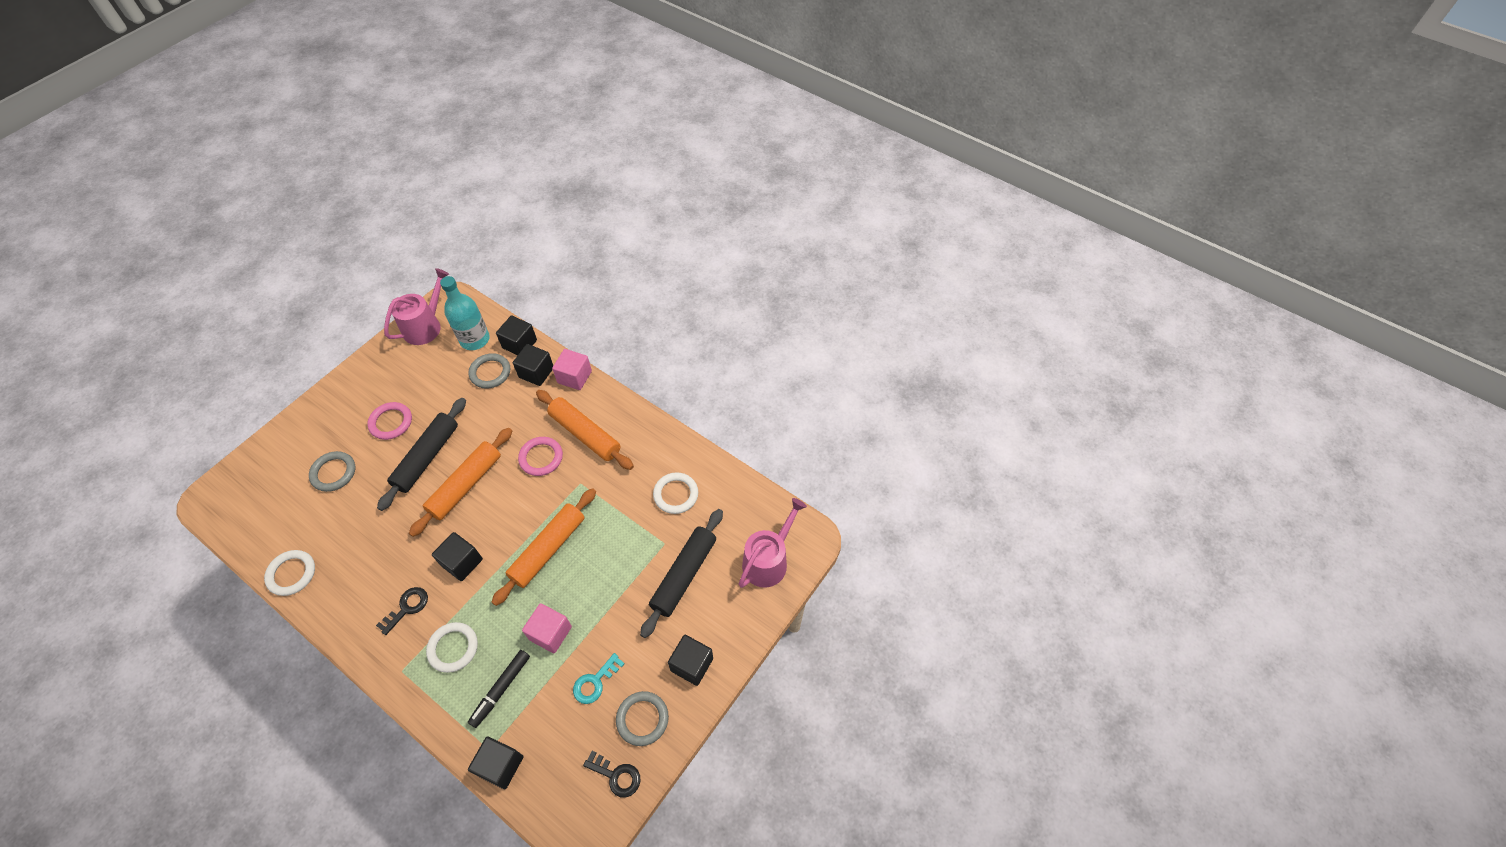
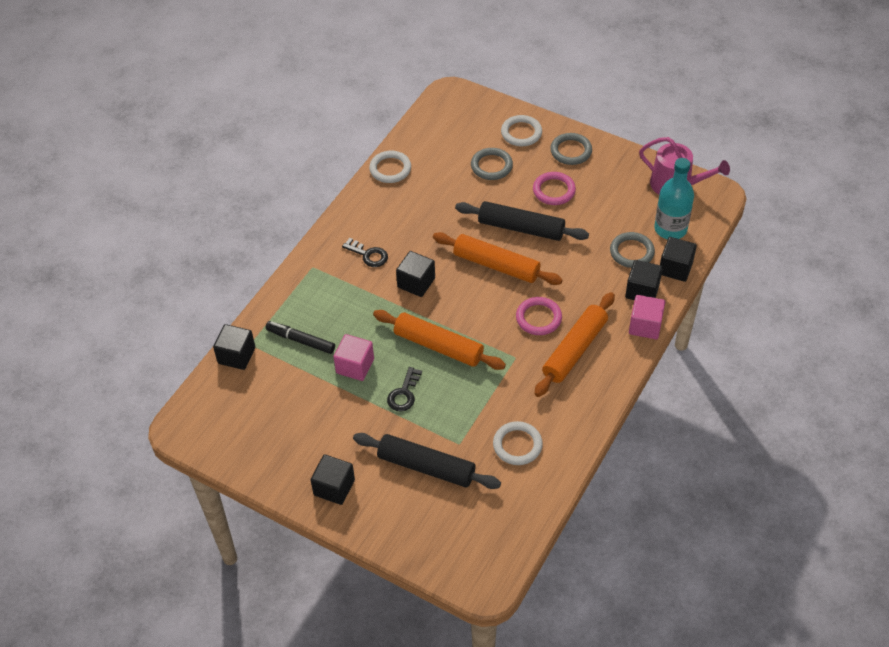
camera: 85 degrees right, 5 degrees down
(453, 648) = (335, 297): white ring -> white ring (521, 133)
(595, 682) = (312, 410): turquoise key -> none
(616, 775) = (230, 442): black key -> black key (404, 393)
(642, 719) = (280, 454): grey ring -> grey ring (571, 151)
(768, 561) = (452, 544): pink watering can -> none

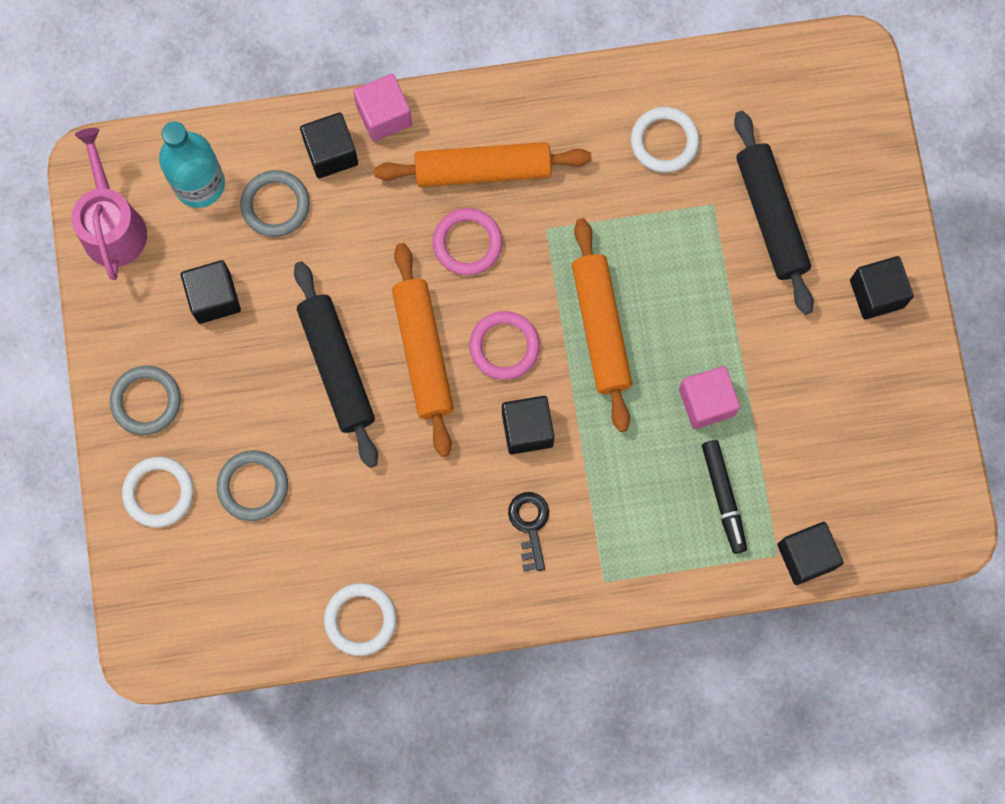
camera: 130 degrees left, 25 degrees up
(404, 393) = (698, 315): black key -> none
(554, 190) = (238, 372): pink ring -> pink ring (504, 346)
(675, 268) = (263, 137): black cube -> black cube (214, 298)

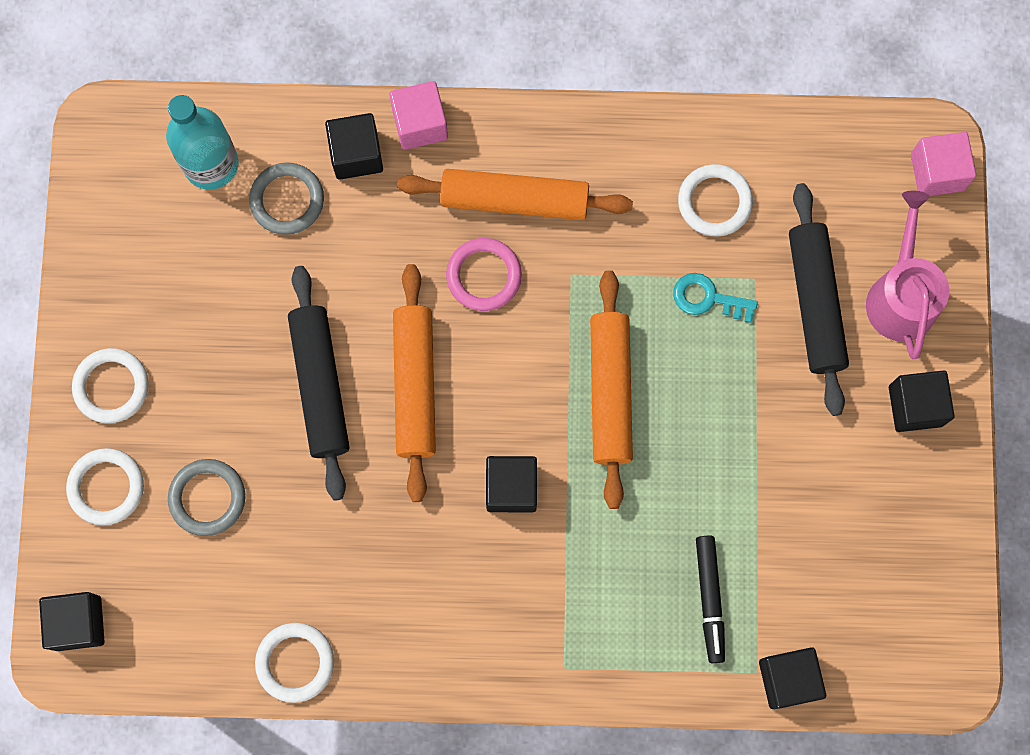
camera: 10 degrees right, 0 degrees up
(113, 226) = (111, 193): pink watering can -> pink watering can (900, 296)
(146, 401) = (111, 386): grey ring -> white ring
(214, 298) = (204, 288): black cube -> black cube (78, 623)
(504, 346) = (503, 394): pink ring -> none
(529, 525) = (495, 592): black key -> none
(673, 229) = (707, 298): none -> turquoise key
(706, 402) = (709, 492): pink cube -> pink cube (937, 172)

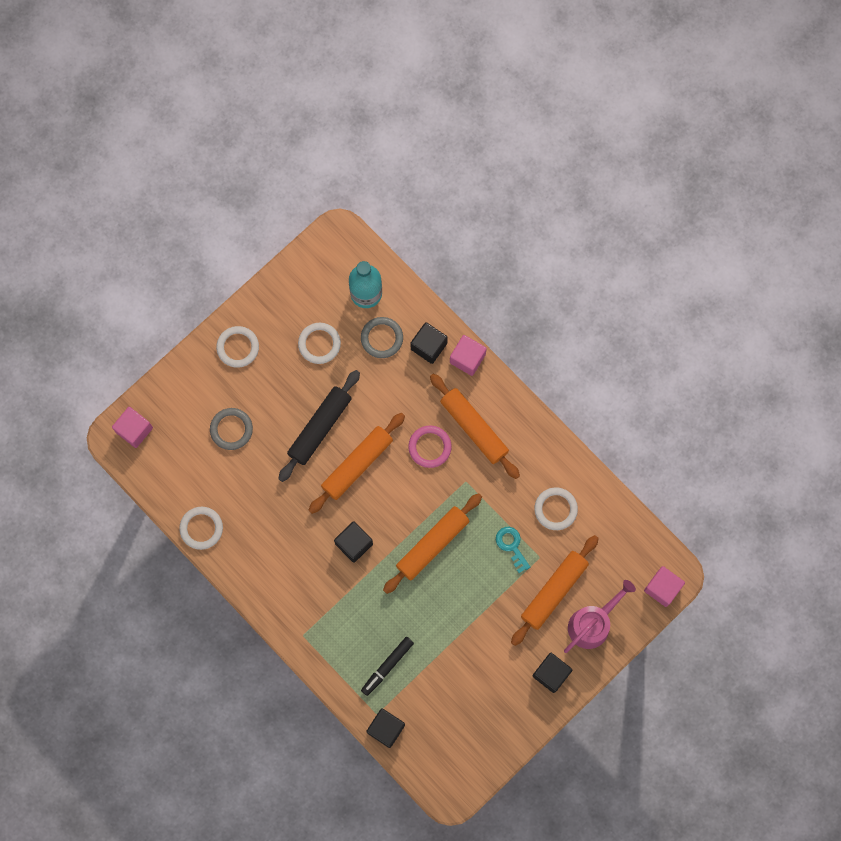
camera: 45 degrees right, 0 degrees up
(78, 623) = (134, 430): black cube -> pink cube
(106, 487) = (197, 386): white ring -> white ring (319, 344)
(814, 303) = (553, 591): black rolling pin -> orange rolling pin

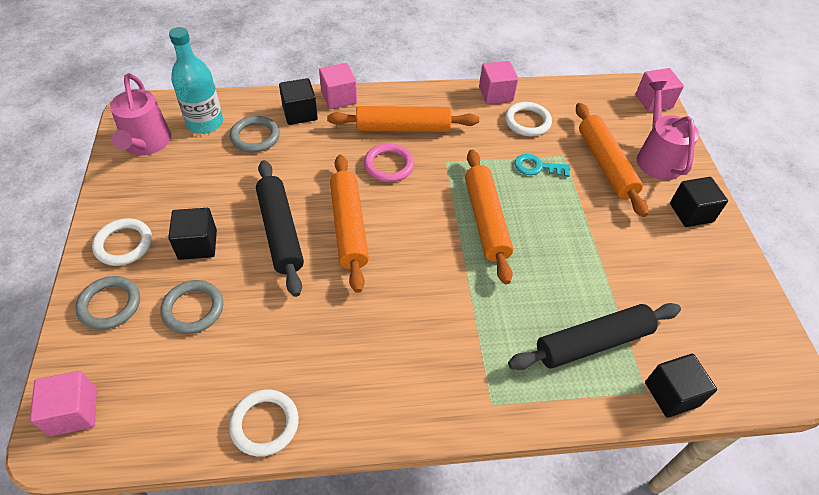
camera: 55 degrees left, 25 degrees down
(198, 383) = (110, 305): none -> grey ring
(317, 276) = (146, 143): none -> pink watering can
(319, 344) = (204, 180): white ring -> none
(354, 544) = (427, 282): black cube -> black cube (197, 244)
(387, 666) = (592, 342): black marker -> black rolling pin
(569, 466) = (496, 94): none -> pink cube

